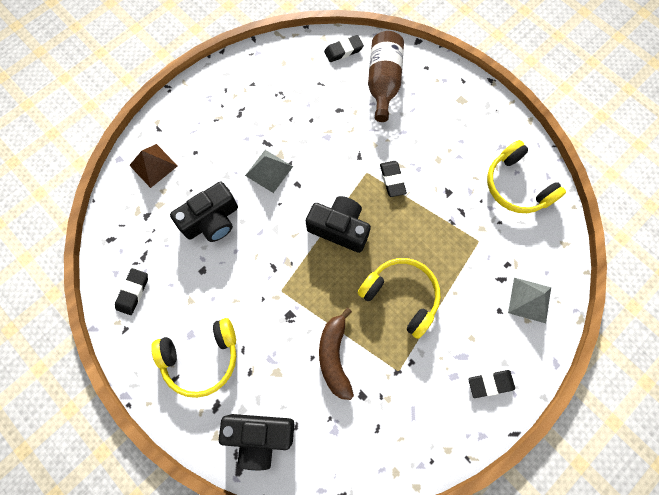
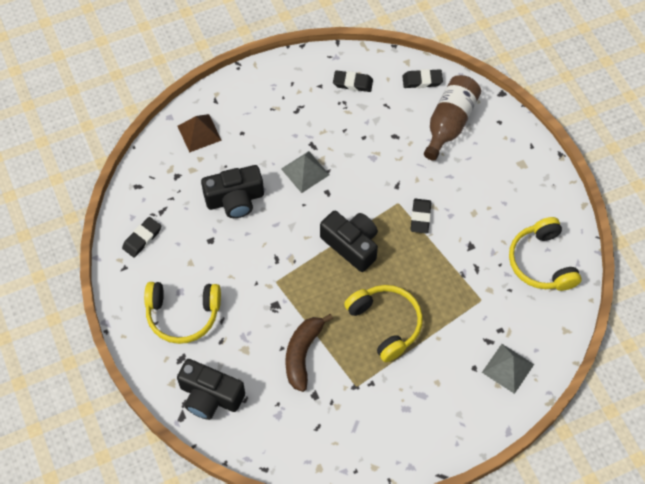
camera: 20 degrees right, 10 degrees down
(490, 383) = (437, 426): black eraser -> black eraser (352, 83)

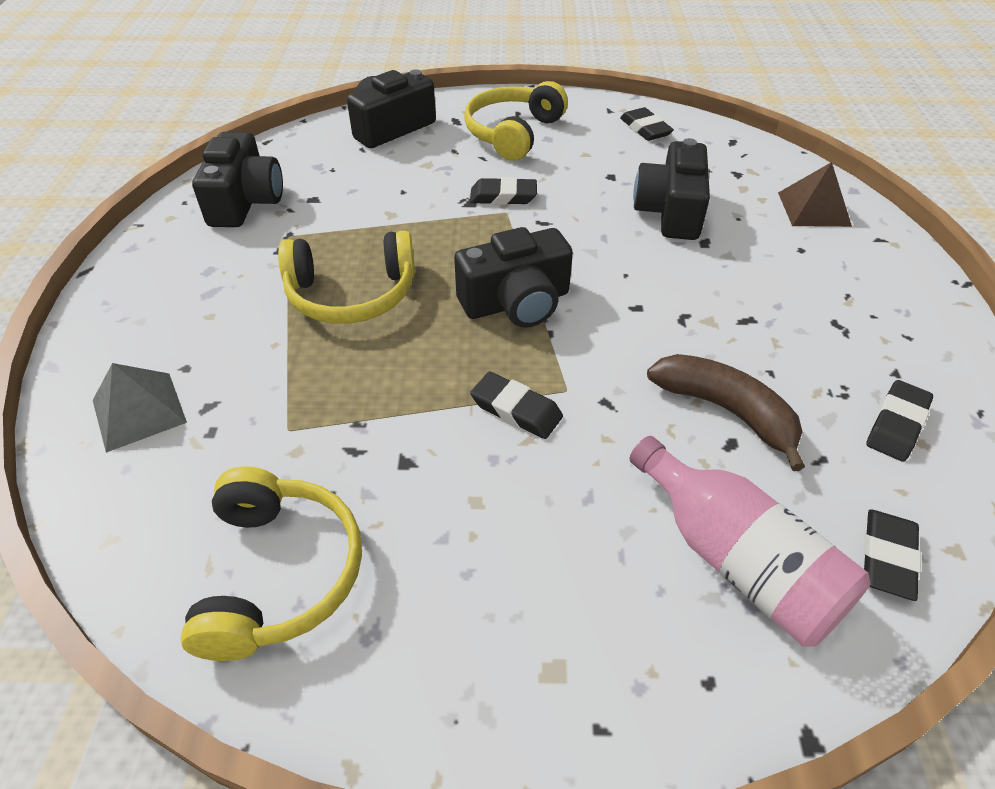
camera: 115 degrees right, 15 degrees down
(260, 290) = (503, 196): none -> black eraser
(302, 354) = (378, 205): brown banana -> brown banana (726, 411)
(305, 171) = (692, 294): grey pyramid -> none
(337, 433) = (245, 201): none -> black camera
(449, 123) = (737, 560): brown bottle -> pink bottle
(541, 262) = (279, 573): yellow headphones -> yellow headphones turned 75 degrees clockwise

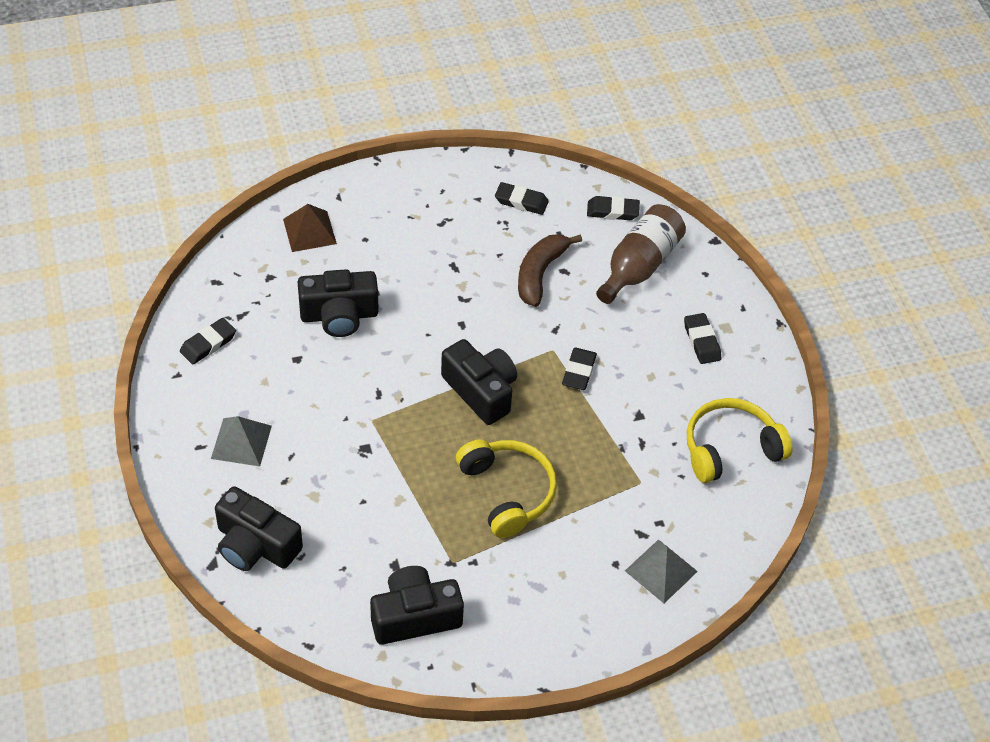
camera: 110 degrees left, 5 degrees up
(503, 196) = (350, 427): black eraser -> black eraser (701, 341)
(513, 133) = (241, 442): yellow headphones -> grey pyramid
(737, 560) = (639, 266): pink bottle -> brown bottle

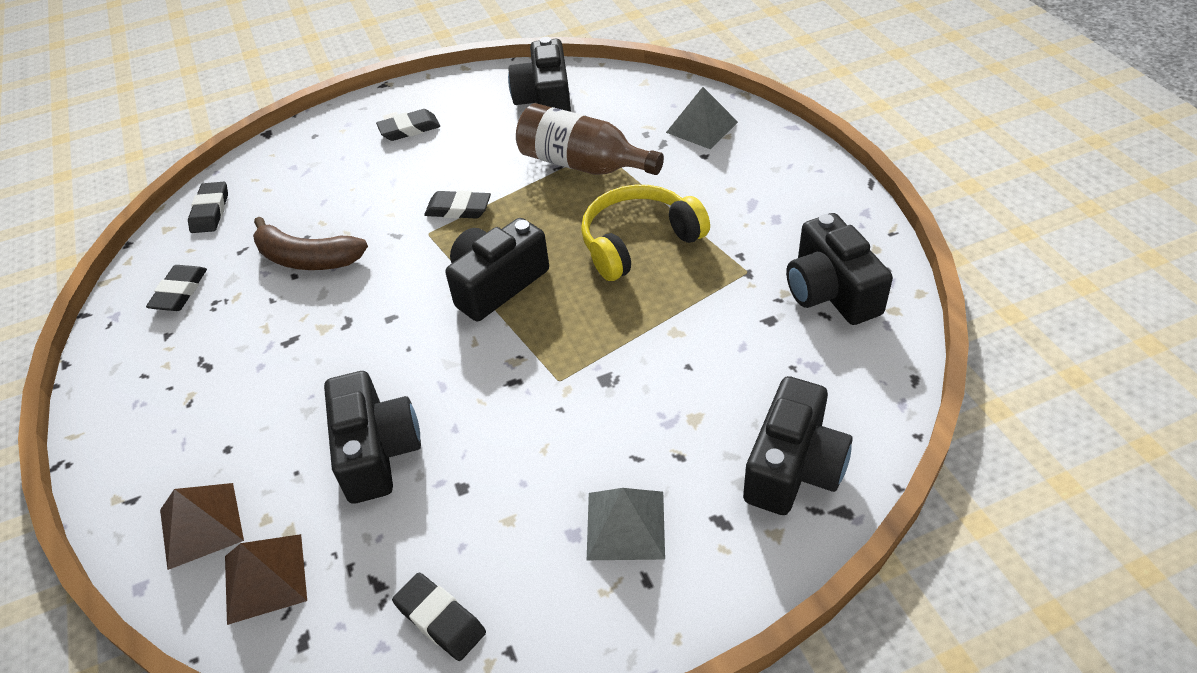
camera: 90 degrees left, 5 degrees down
(262, 263) = (265, 578): none -> brown pyramid
(639, 266) = (300, 182): brown bottle -> brown bottle (583, 164)
(730, 448) = (545, 100): yellow headphones -> black camera

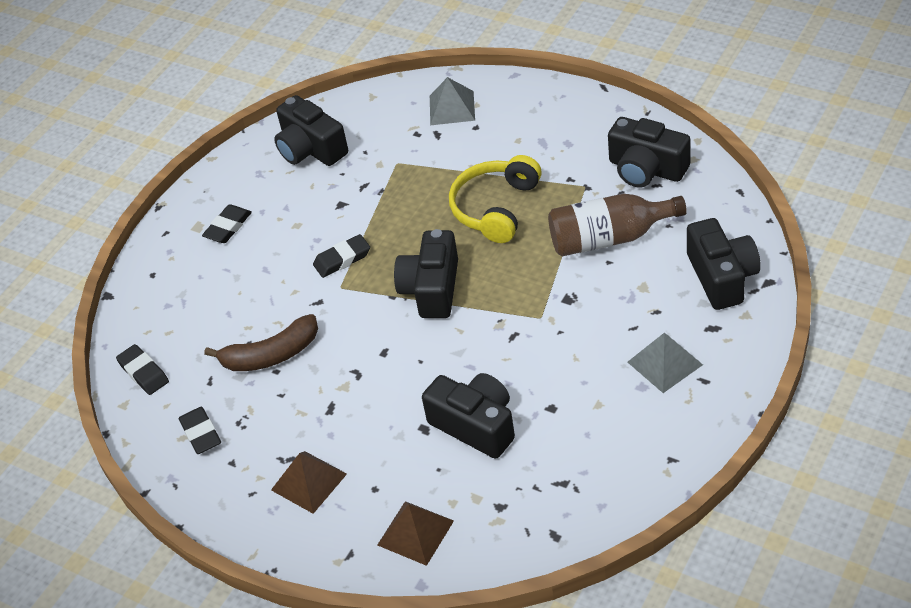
camera: 35 degrees left, 0 degrees up
(265, 578) = (492, 526): brown pyramid -> brown pyramid (308, 482)
(440, 619) = (617, 472): black eraser -> none
(583, 164) = (396, 179): brown bottle -> brown bottle (609, 238)

